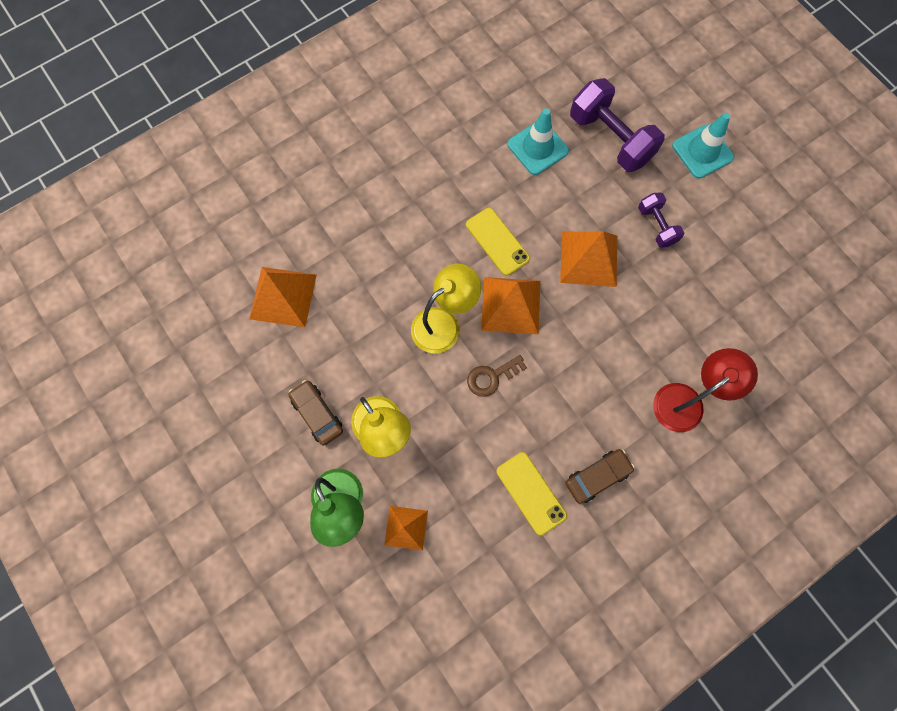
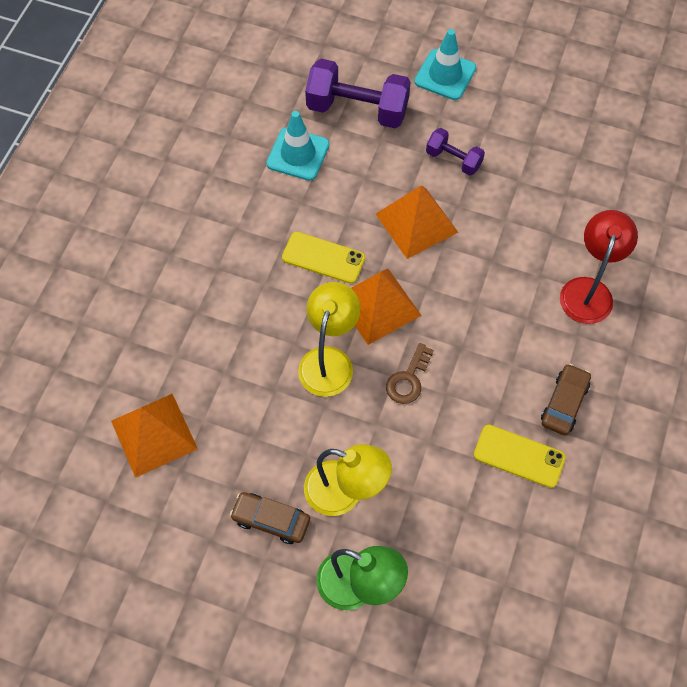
camera: 35 degrees left, 10 degrees down
(406, 527) = (432, 564): orange pyramid -> none

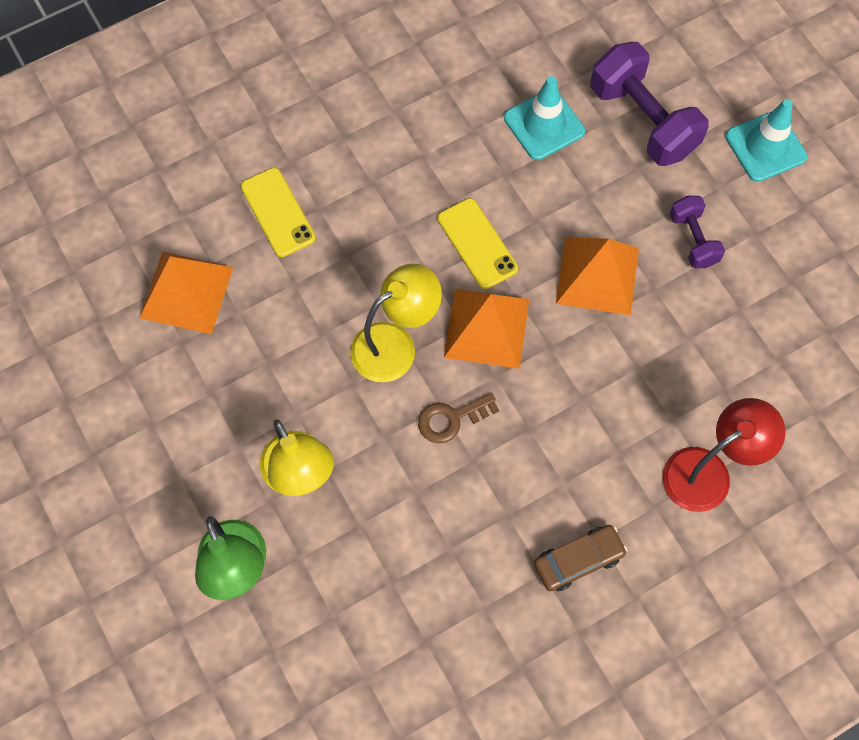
camera: 40 degrees right, 5 degrees up
(271, 520) = (216, 448): brown car -> none
(519, 456) = (487, 573): yellow phone -> yellow phone (277, 212)

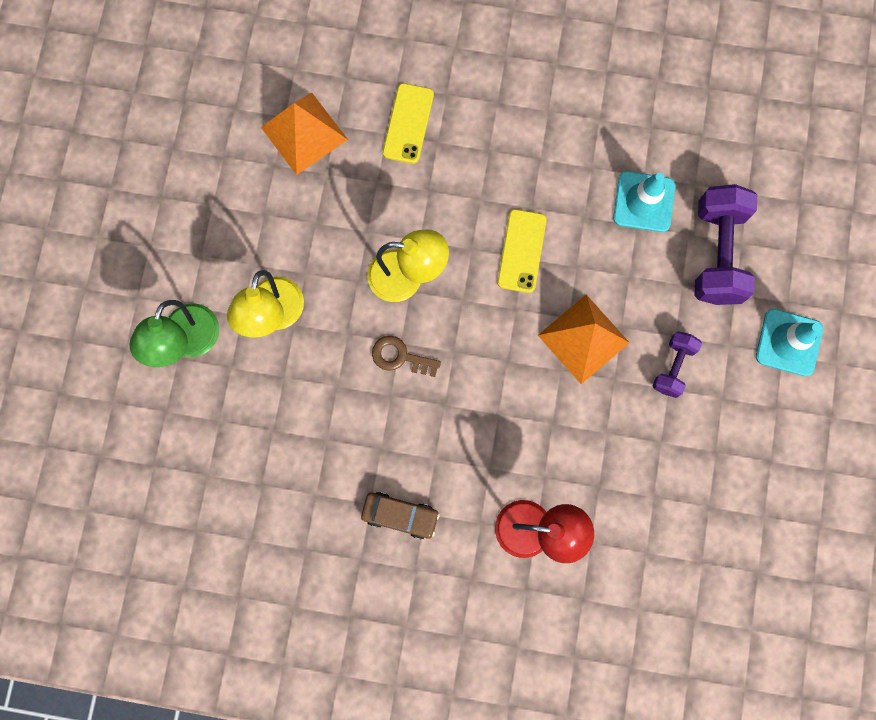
camera: 40 degrees right, 10 degrees up
(487, 328) = (477, 314): orange pyramid -> none

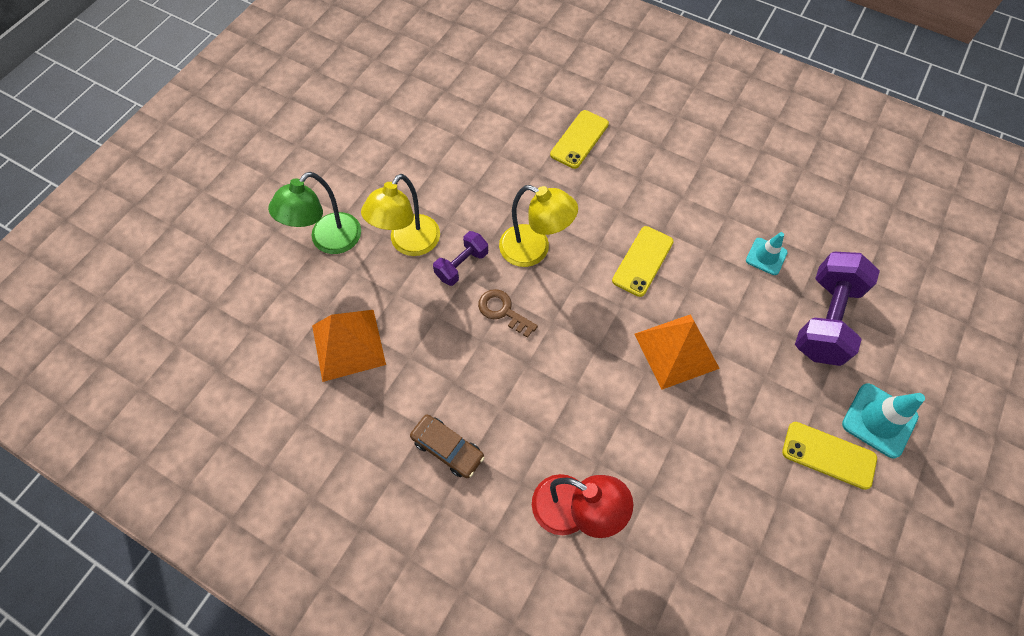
camera: 20 degrees right, 15 degrees down
(304, 133) = (492, 122): orange pyramid -> orange pyramid (348, 345)
(644, 202) = (766, 256): turquoise traffic cone -> turquoise traffic cone, size x0.64
(673, 367) = (756, 404): purple dumbbell -> purple dumbbell (462, 265)
(750, 393) = (828, 455): none -> yellow phone

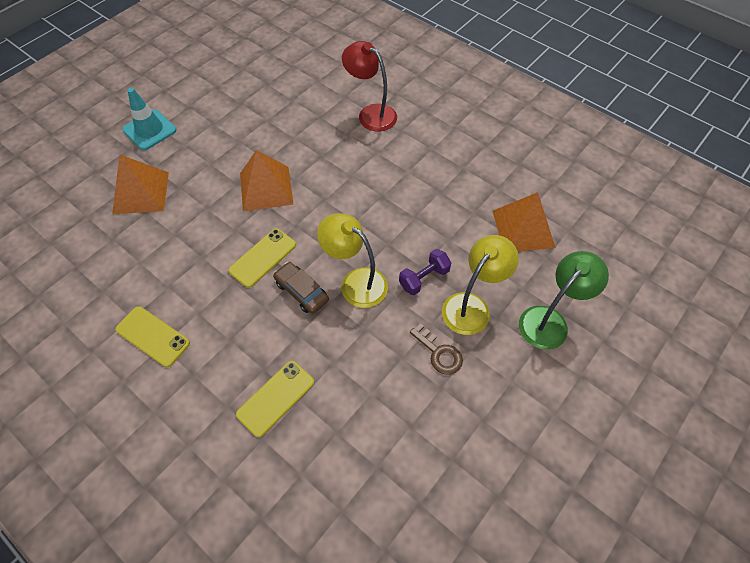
camera: 170 degrees left, 5 degrees down
(447, 448) = (448, 154): brown car -> brown car (301, 291)
(503, 311) = (394, 235): brown key -> brown key (439, 353)
(766, 256) = (155, 245): turquoise traffic cone -> none
(825, 319) = (141, 192): purple dumbbell -> orange pyramid
(828, 455) = (196, 118): yellow phone -> yellow phone (152, 336)

